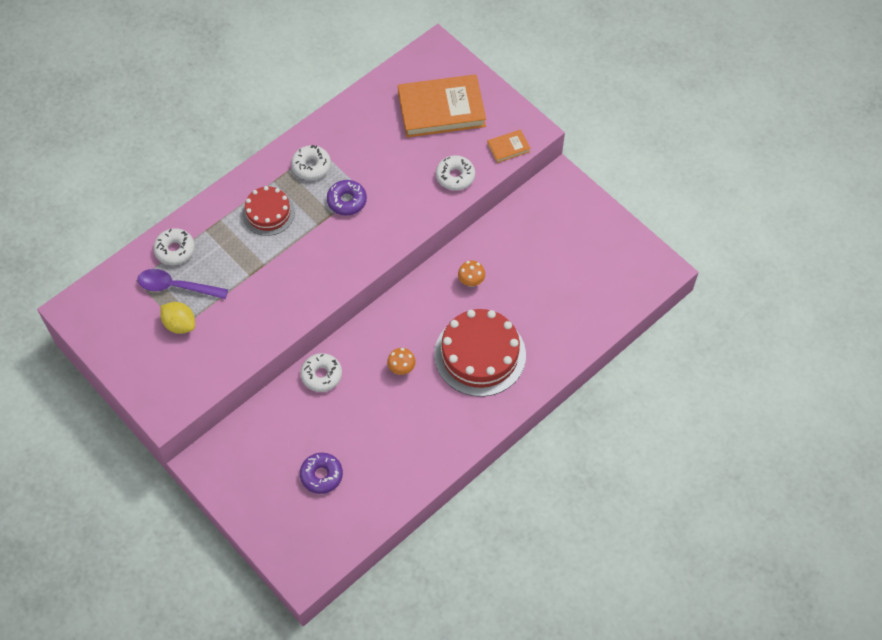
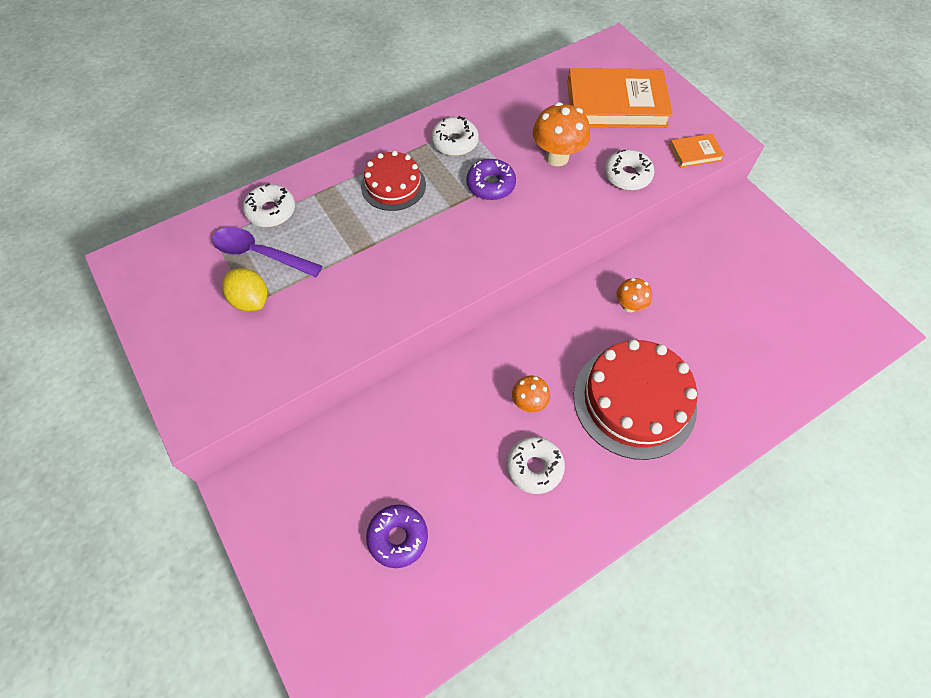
camera: 10 degrees right, 0 degrees up
(321, 375) = (424, 395): white donut -> white donut (534, 467)
(397, 168) = (557, 157): none -> orange mushroom

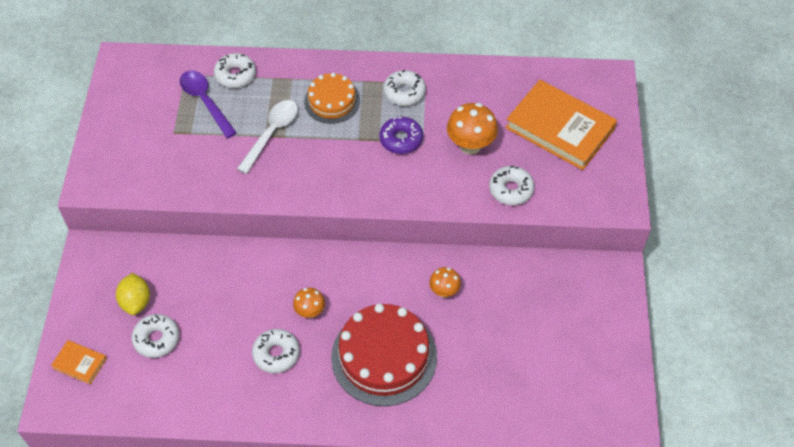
camera: 35 degrees right, 5 degrees down
(251, 300) = (175, 130): yellow lemon -> yellow lemon (136, 302)
(359, 247) = (272, 133): none -> white spoon
(393, 185) = (332, 101): red cake -> orange cake
(398, 537) = (156, 339): purple donut -> white donut
(695, 153) = (584, 202): orange book -> orange book (80, 363)

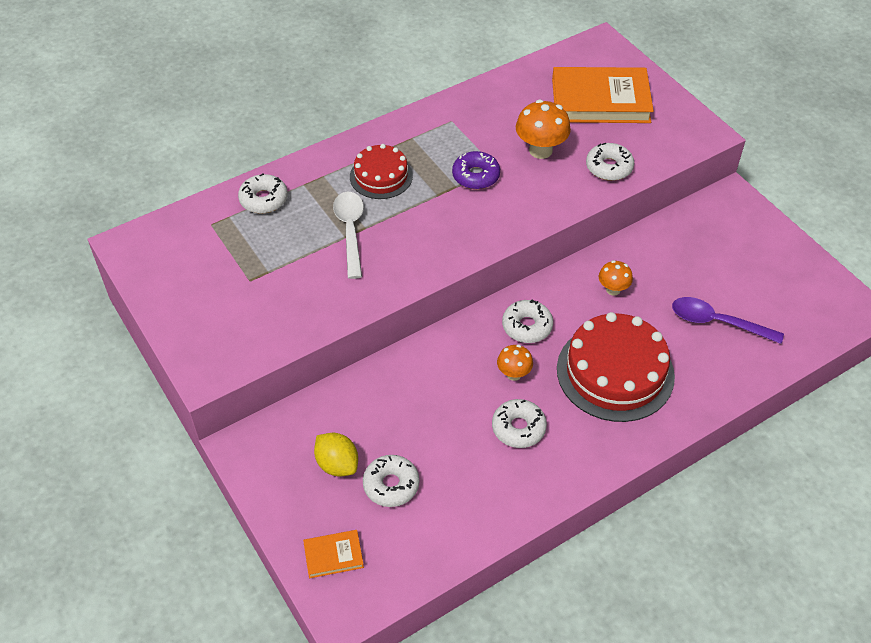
camera: 35 degrees left, 5 degrees down
(205, 101) = (256, 237): purple spoon -> purple spoon (717, 322)
(332, 101) = (381, 176): orange cake -> red cake
(404, 92) = (440, 137): white donut -> white donut (527, 326)

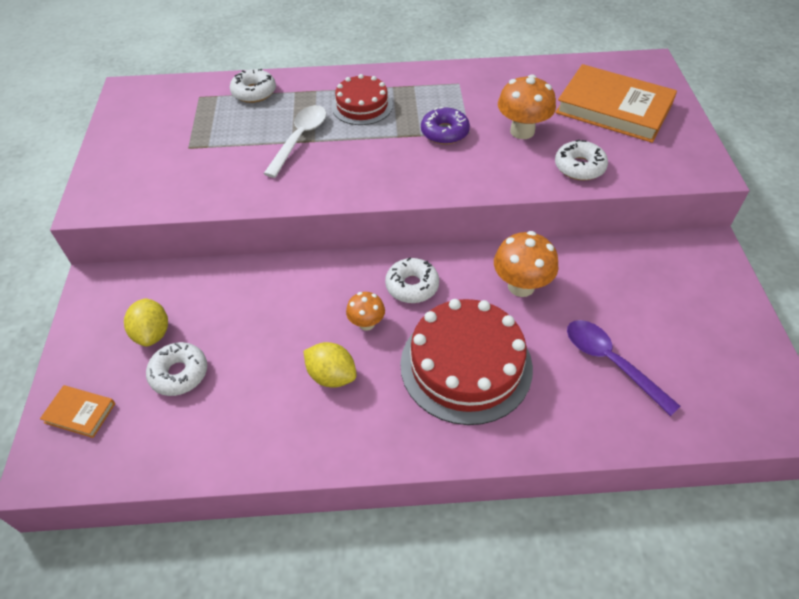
camera: 30 degrees right, 0 degrees up
(518, 428) = (332, 376): white donut -> yellow lemon
(613, 289) = (521, 286): orange mushroom -> orange mushroom, size x1.68

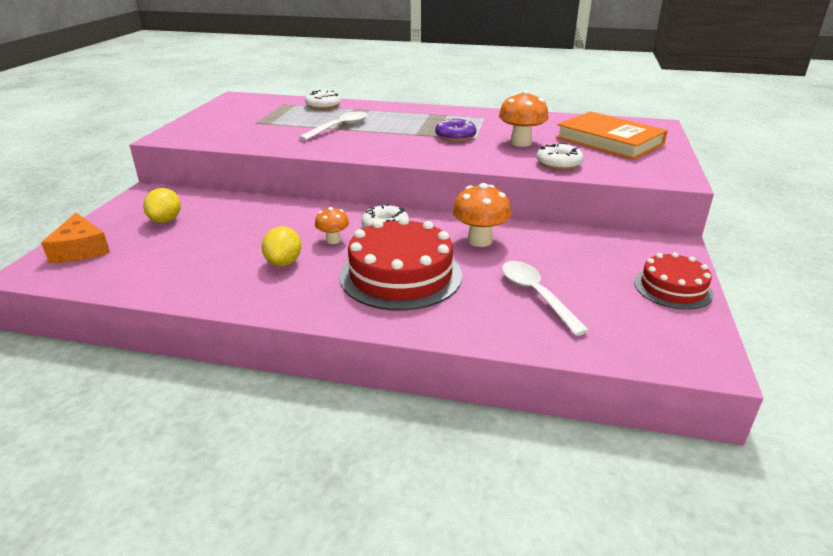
camera: 15 degrees right, 20 degrees down
(80, 413) = (80, 249): orange book -> orange cheese
(179, 373) = (168, 242): white donut -> none
(332, 376) = (284, 262): yellow lemon -> yellow lemon turned 45 degrees clockwise
(362, 106) = (399, 119): red cake -> red cake (672, 288)
(611, 362) = (536, 295): purple spoon -> white spoon

